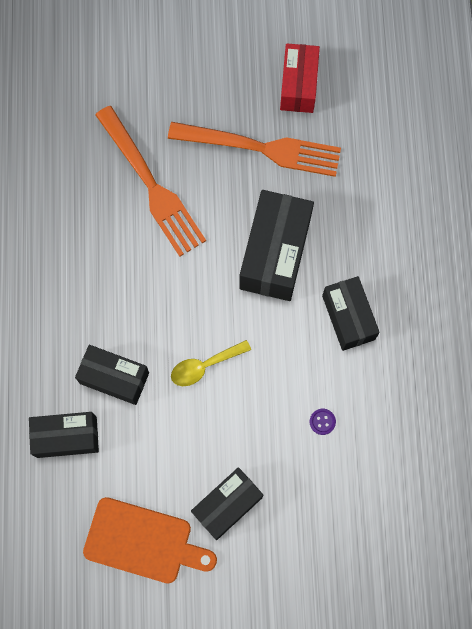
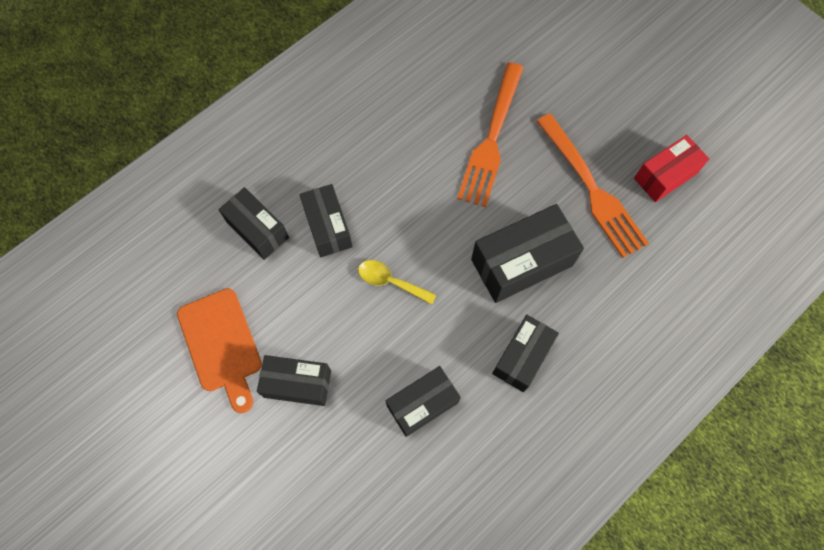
camera: 50 degrees right, 5 degrees down
(322, 421) = (422, 404): purple button -> black box

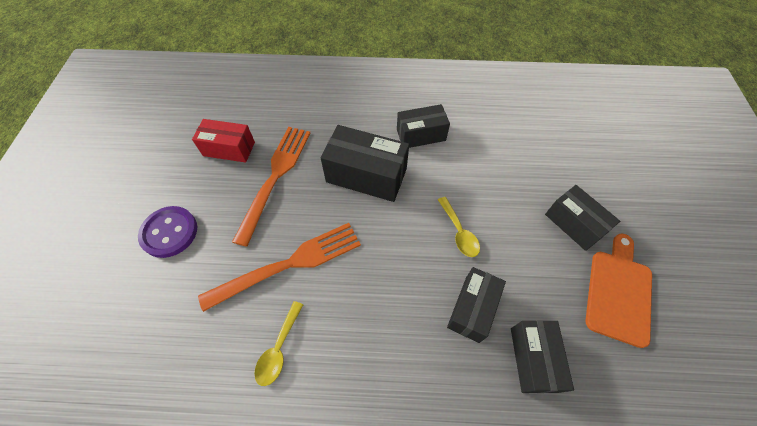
camera: 135 degrees left, 10 degrees down
(422, 404) = (500, 157): black box -> none
(433, 89) = (279, 349): none -> yellow spoon
(603, 81) = (169, 232): none -> purple button

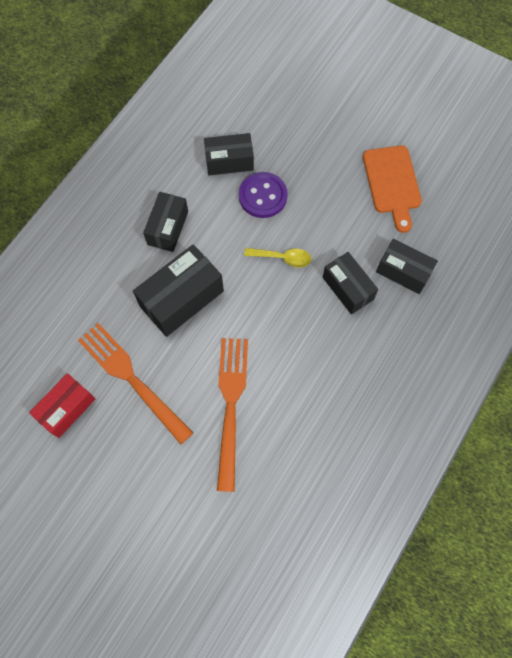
camera: 60 degrees left, 10 degrees up
(169, 232) = (134, 498): purple button -> purple button (263, 196)
(279, 349) = (298, 444): yellow spoon -> none
(574, 224) = (326, 172): black box -> black box (229, 161)
(619, 292) = (392, 183): orange cutting board -> orange cutting board turned 150 degrees counterclockwise

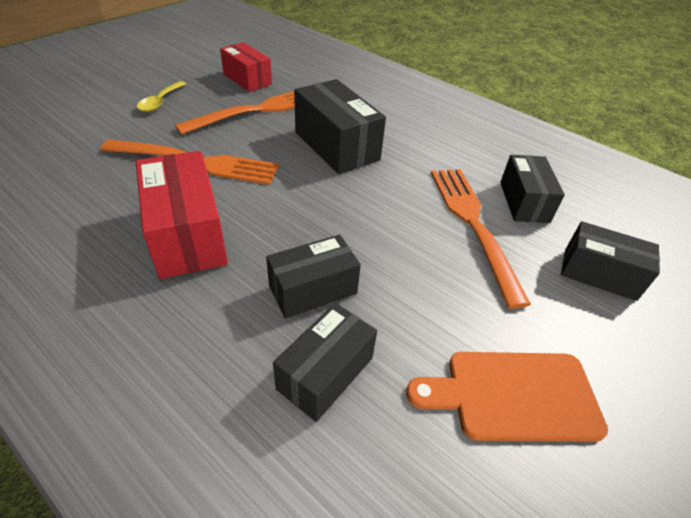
camera: 95 degrees right, 25 degrees down
(168, 228) = (426, 147): black box -> black box (599, 274)
(263, 196) = (473, 224): purple button -> orange fork
(282, 258) = (375, 229): yellow spoon -> yellow spoon (160, 102)
(318, 380) = (187, 234): none -> red box

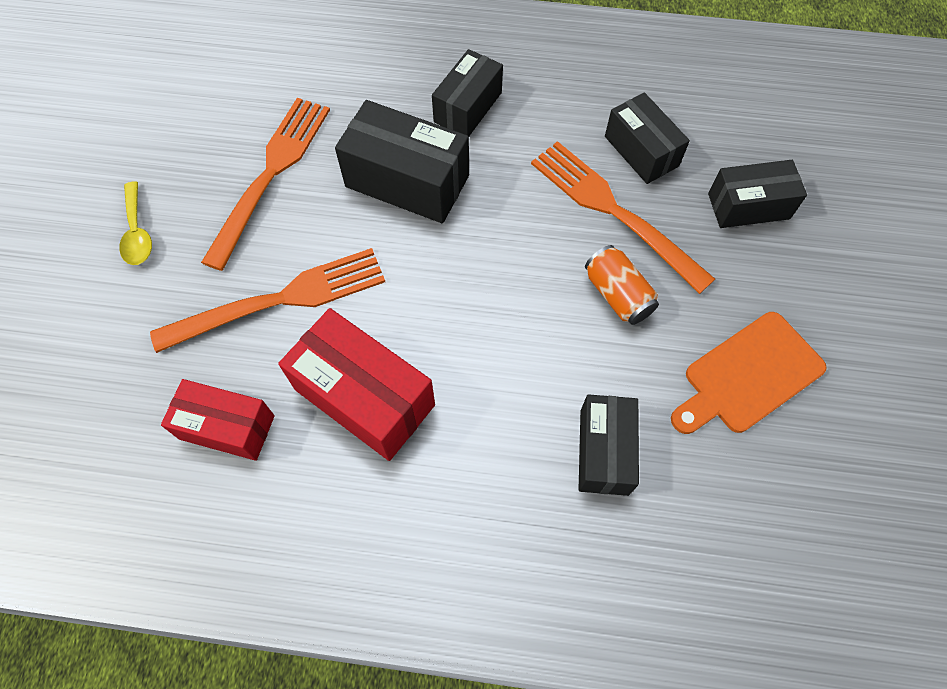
camera: 30 degrees left, 20 degrees up
(247, 79) = (205, 126): red box -> red box (227, 427)
(313, 290) = (531, 380): black box -> black box (468, 107)
(433, 273) = (618, 295): none -> orange can

